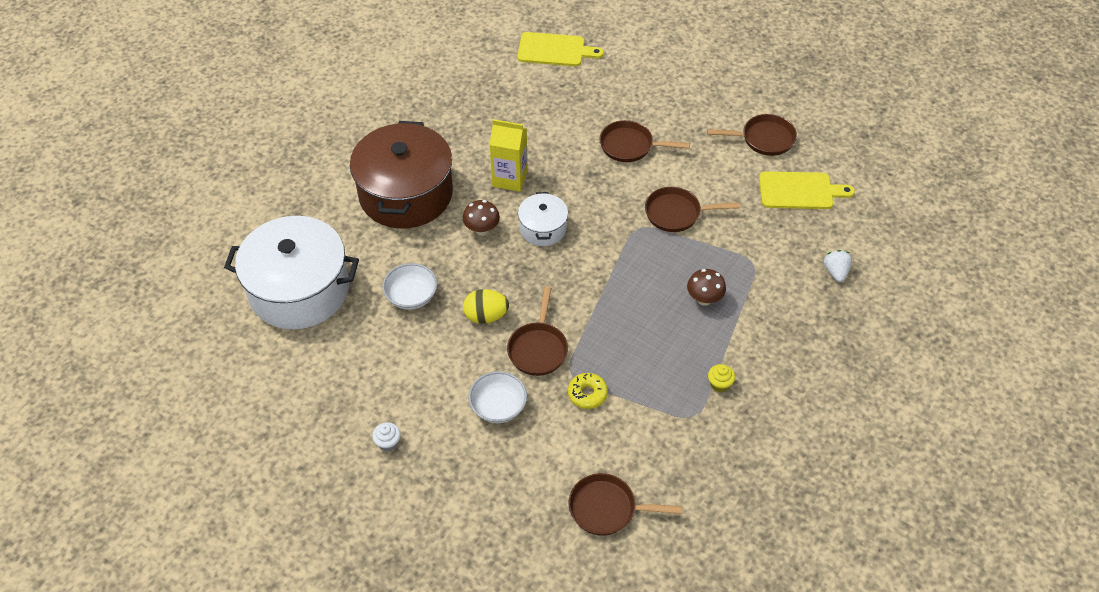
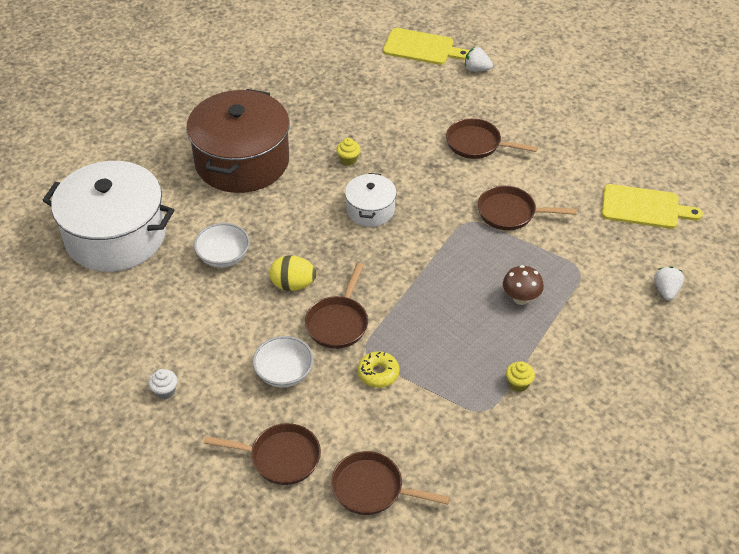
camera: 10 degrees right, 5 degrees down
(482, 230) = (309, 203): brown mushroom -> none
(510, 178) = (348, 159): yellow carton -> yellow cupcake
(613, 66) = (476, 69): none -> white strawberry
(764, 139) = (617, 154): brown pan -> brown pan (280, 457)

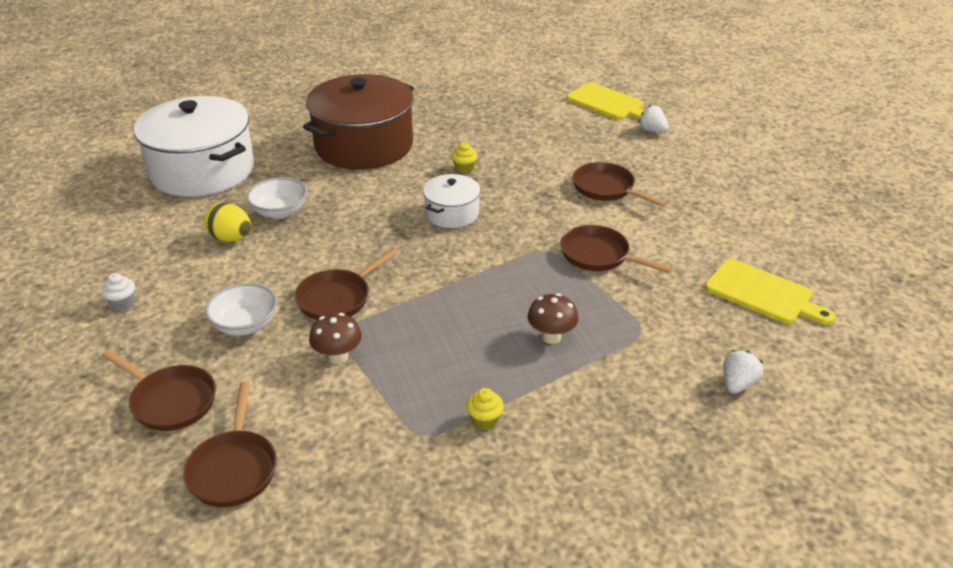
camera: 25 degrees right, 10 degrees down
(293, 285) = (322, 252): yellow egg -> yellow egg (231, 238)
(372, 489) = (234, 468): brown pan -> brown pan turned 135 degrees counterclockwise
(378, 373) = (338, 357): yellow donut -> brown mushroom

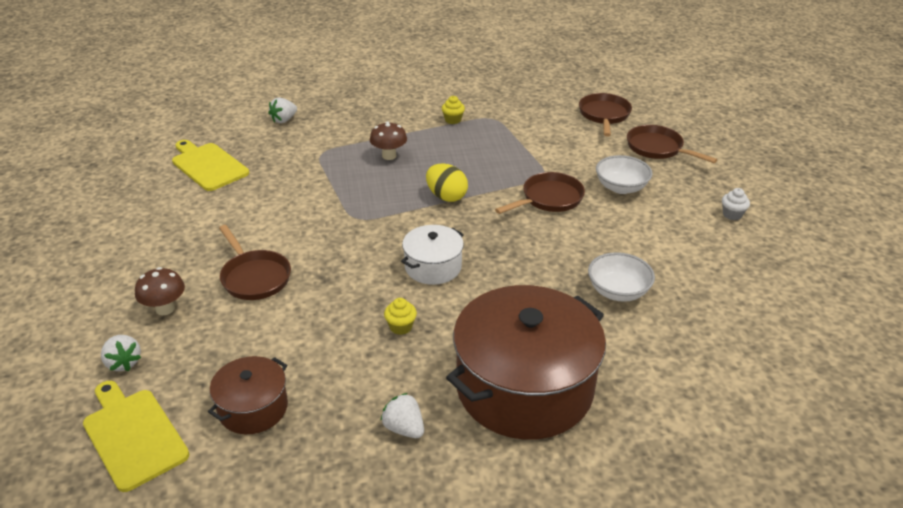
camera: 170 degrees left, 0 degrees up
(203, 170) = (734, 368): white pot -> none
(231, 238) = (660, 265): yellow egg -> yellow egg (446, 196)
(338, 357) = (546, 160): brown mushroom -> brown mushroom (165, 309)
(442, 120) = (404, 428): none -> white strawberry
(544, 119) = (253, 408): none -> brown pot
(599, 255) = (314, 208): brown pan -> none

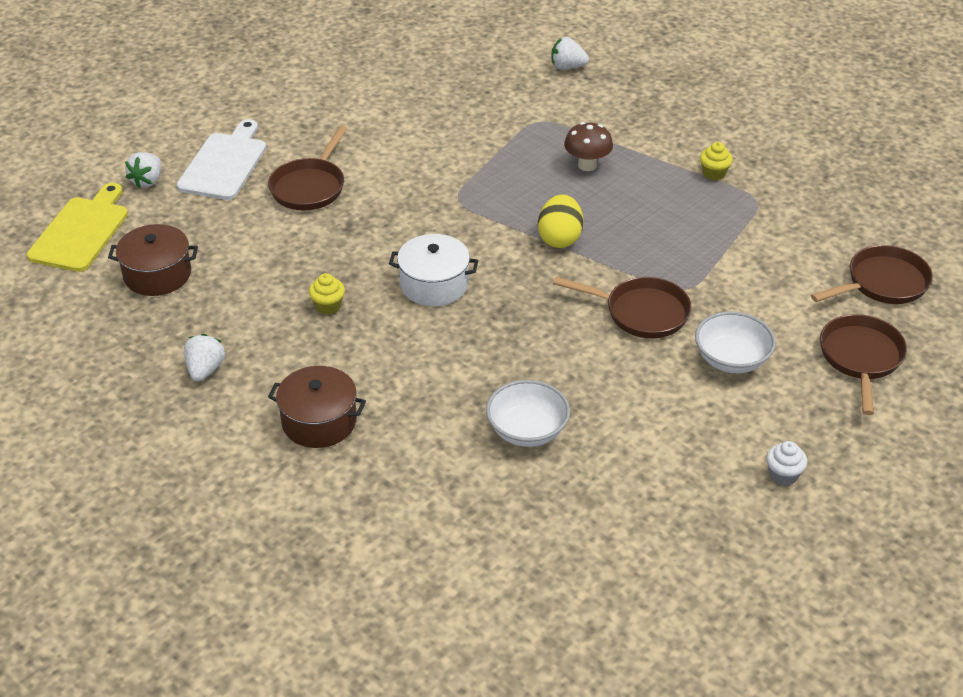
camera: 55 degrees right, 5 degrees up
(165, 309) = (224, 164): brown mushroom -> white cutting board
(208, 165) = (437, 69): yellow cutting board -> none
(524, 387) = (319, 421): brown pot -> brown pot, size x0.49

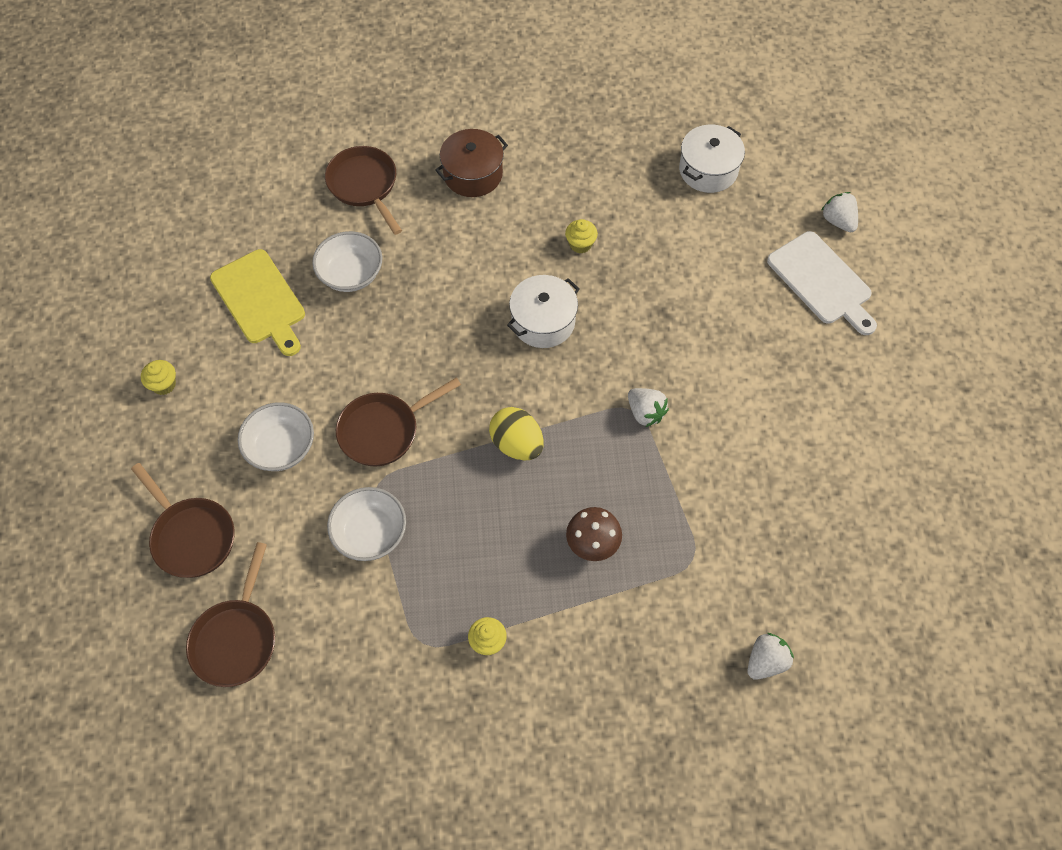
camera: 130 degrees right, 20 degrees up
(81, 231) = (801, 153): yellow cutting board -> yellow cutting board (260, 300)
(157, 274) = (708, 170): brown pot -> white pot
(205, 370) = (579, 145): white strawberry -> white strawberry (645, 413)
(310, 187) = (739, 319): brown pan -> brown pan (364, 185)
(724, 268) = (370, 533): none -> white bowl
(783, 475) = (164, 384): white cupcake -> yellow cupcake

